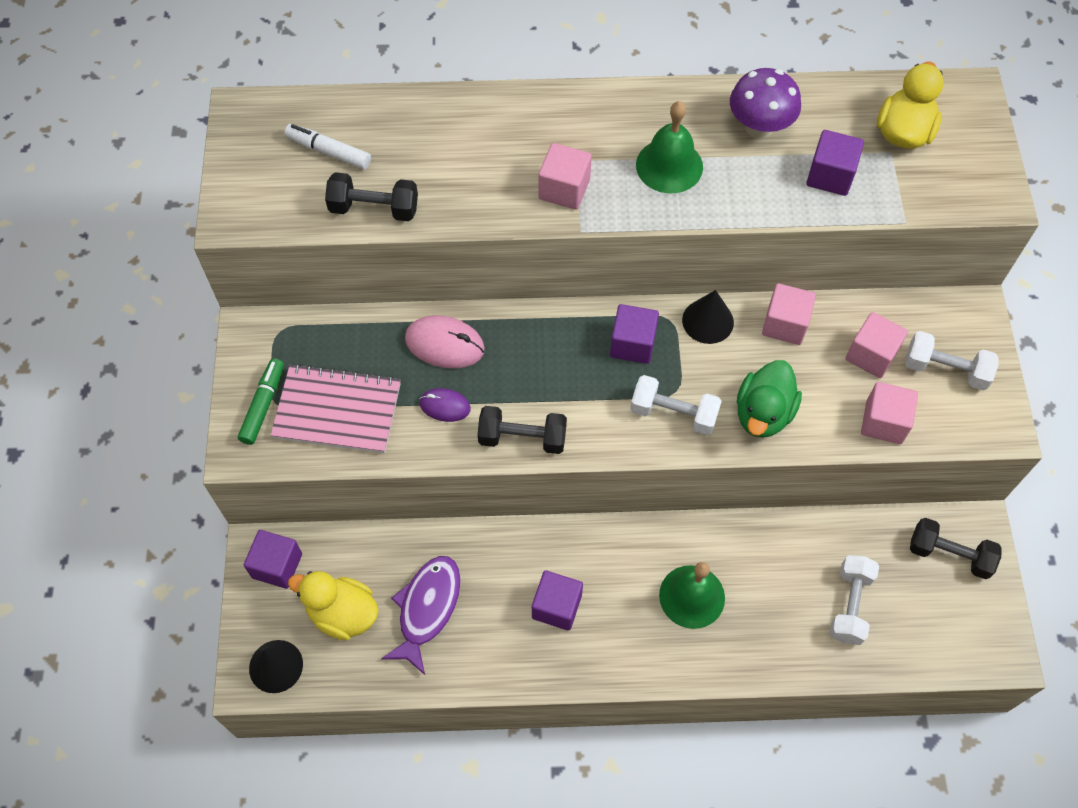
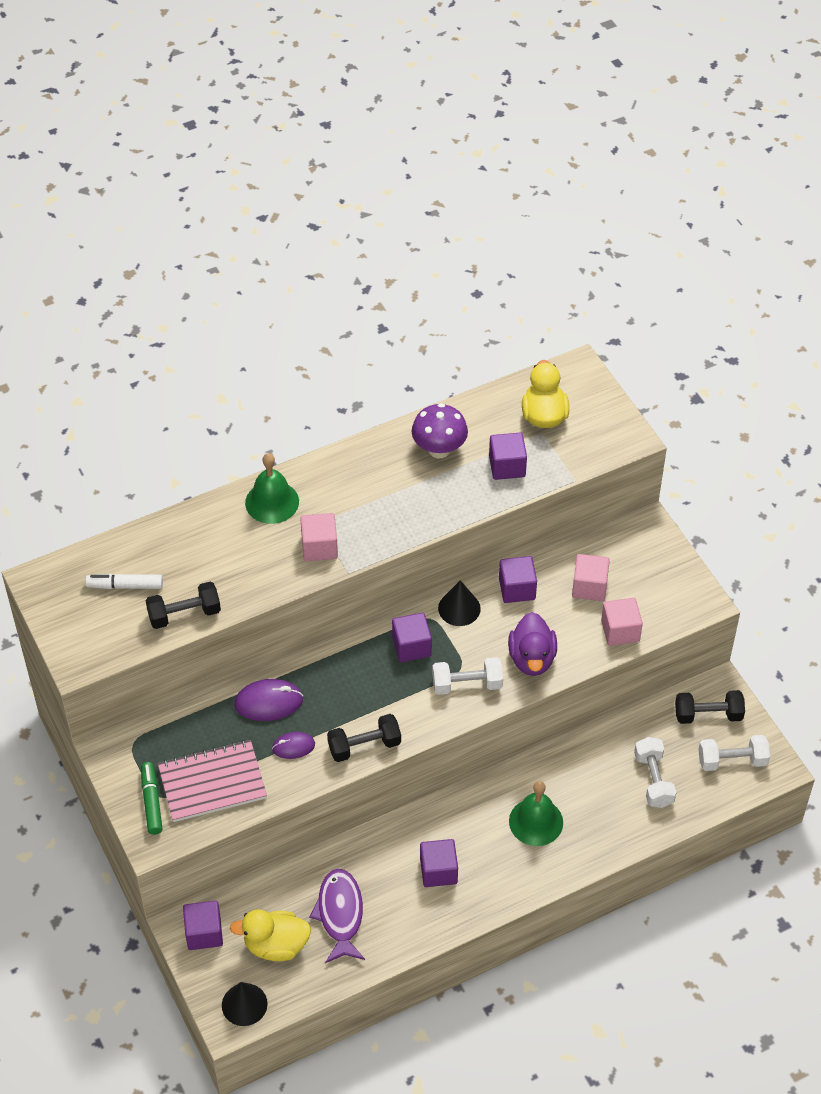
camera: 25 degrees left, 10 degrees down
(444, 344) = (268, 702): pink mouse -> purple mouse
(669, 166) = (388, 501): green bell -> green bell (272, 502)
(763, 413) = (532, 658): green duck -> purple duck
(785, 324) = (517, 589): pink cube -> purple cube
(945, 369) = (646, 576): white dumbbell -> white dumbbell (732, 760)

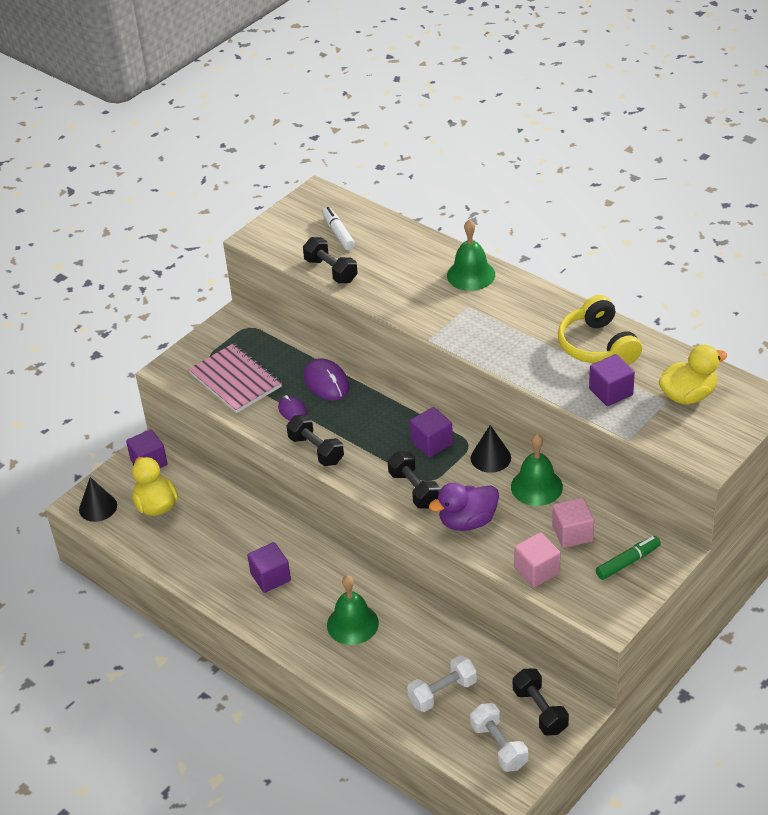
camera: 70 degrees right, 10 degrees down
(151, 802) = (202, 356): green marker -> green marker (628, 562)
(319, 547) = (443, 315): pink cube -> none
(340, 914) = (201, 532): purple fish -> none
(439, 449) = (597, 346): purple mushroom -> yellow headphones
(467, 684) = (414, 490): white dumbbell -> black dumbbell
(517, 589) = (536, 486): purple cube -> green bell

